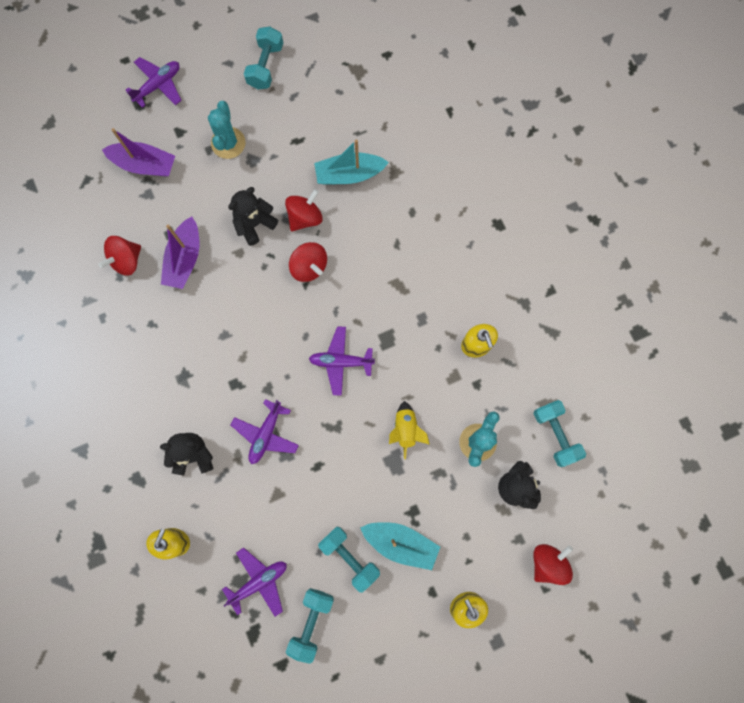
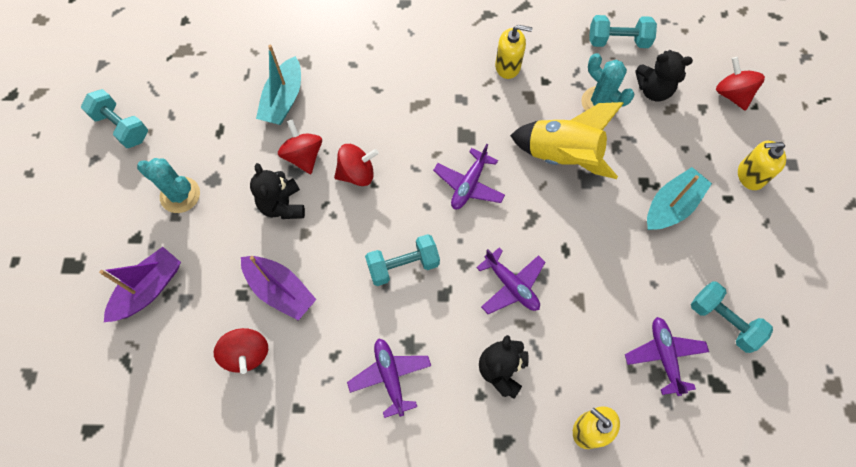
camera: 65 degrees left, 10 degrees down
(158, 85) = (68, 238): purple plane -> purple plane (390, 376)
(349, 557) = (669, 257): turquoise dumbbell -> turquoise dumbbell (403, 265)
(406, 430) = (562, 156): yellow rocket -> yellow rocket, size x1.86

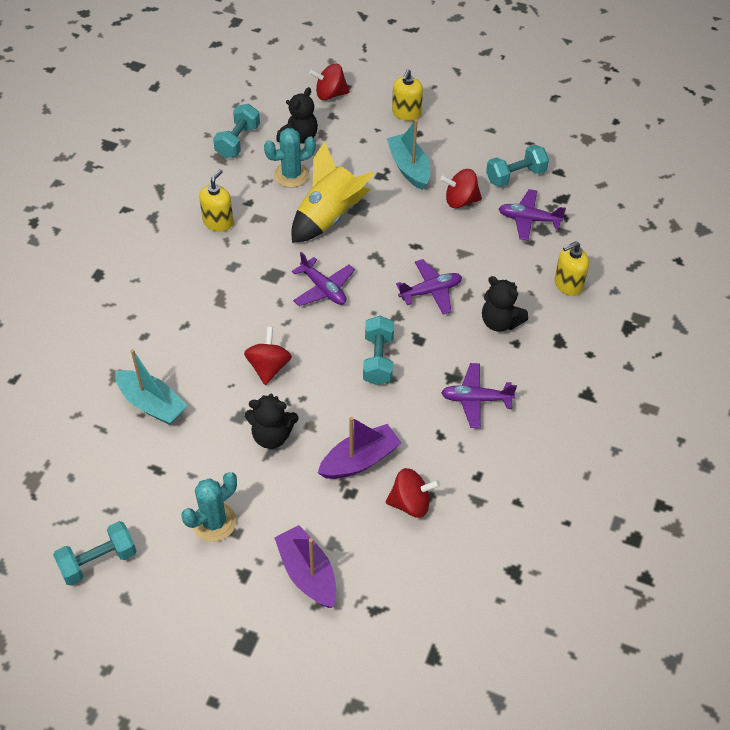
camera: 70 degrees left, 15 degrees down
(303, 156) = (226, 404): red spinning top -> red spinning top (460, 201)

